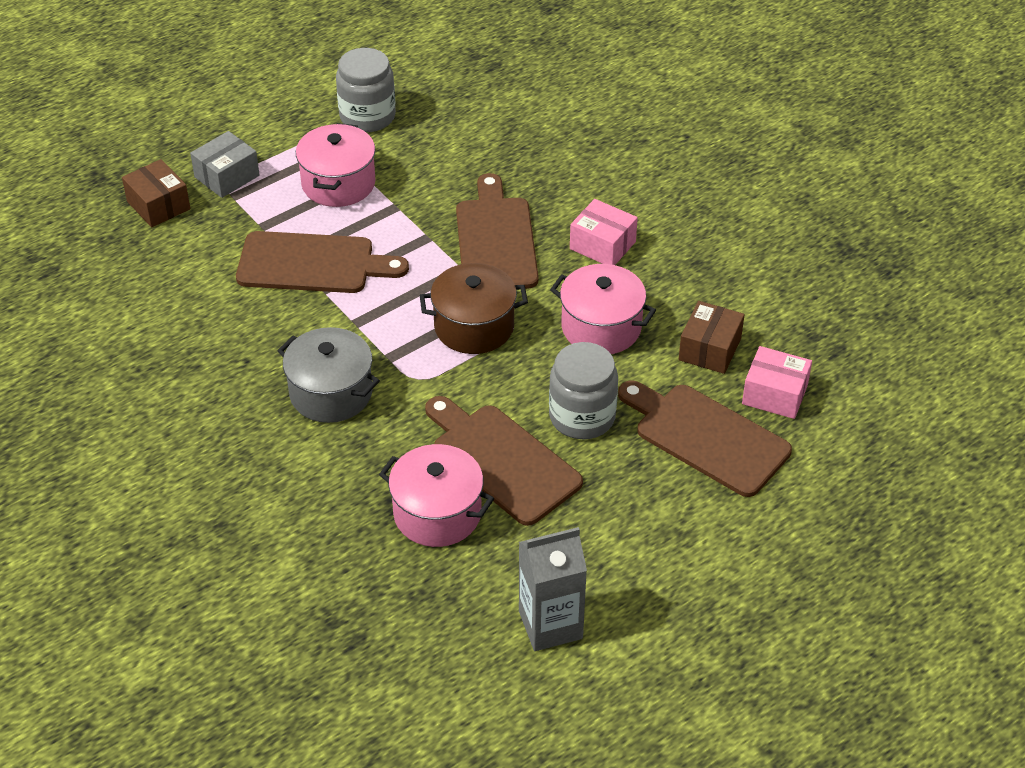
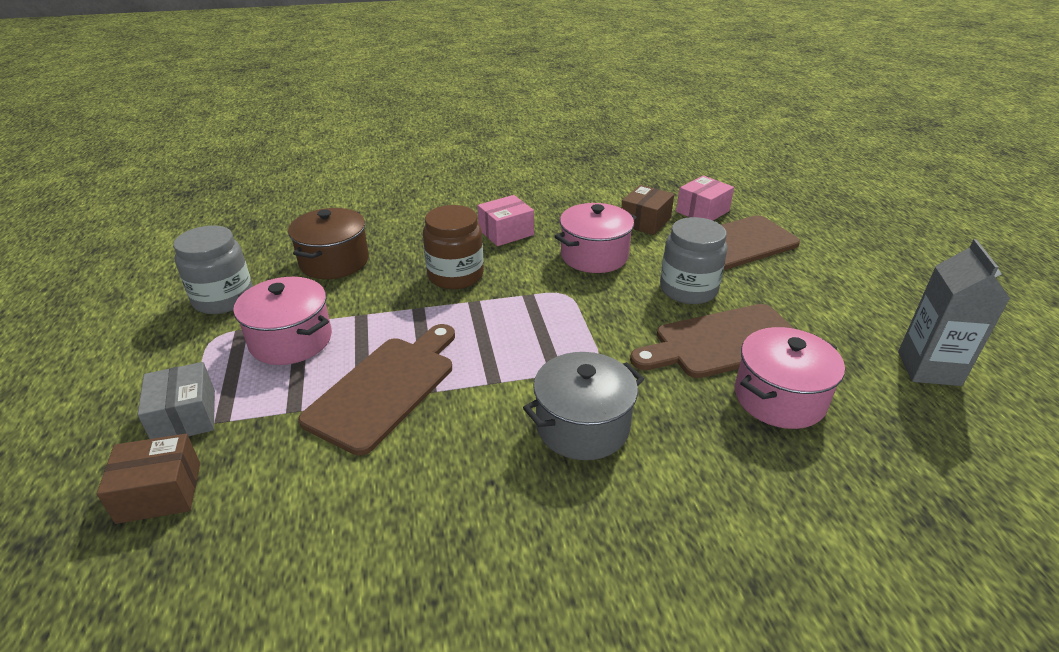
camera: 65 degrees left, 10 degrees down
(474, 326) = (550, 313): brown pot -> brown pot (334, 261)
(496, 240) = (455, 275): brown cutting board -> brown jar
(709, 349) = (645, 221): brown box -> brown box turned 75 degrees clockwise

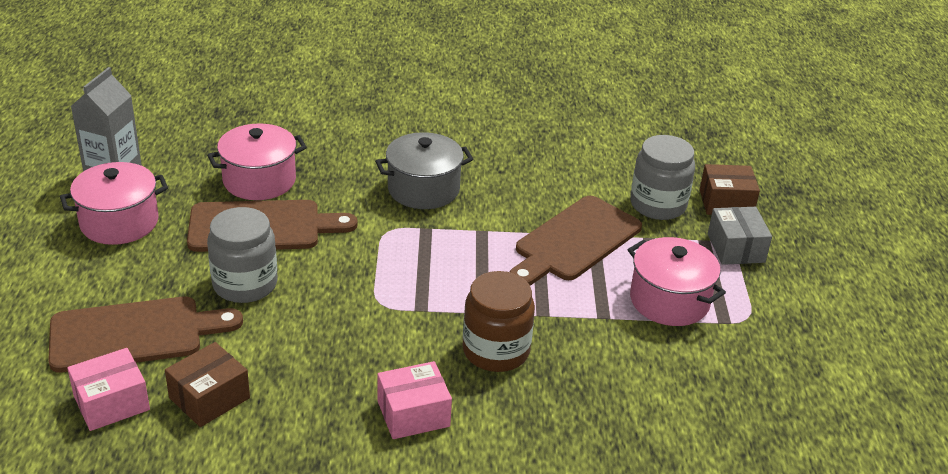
camera: 170 degrees left, 0 degrees up
(223, 299) = (762, 366): grey jar -> grey jar (658, 205)
(334, 261) = (646, 402): brown pot -> none
(594, 256) = (318, 349): pink pot -> pink pot (119, 222)

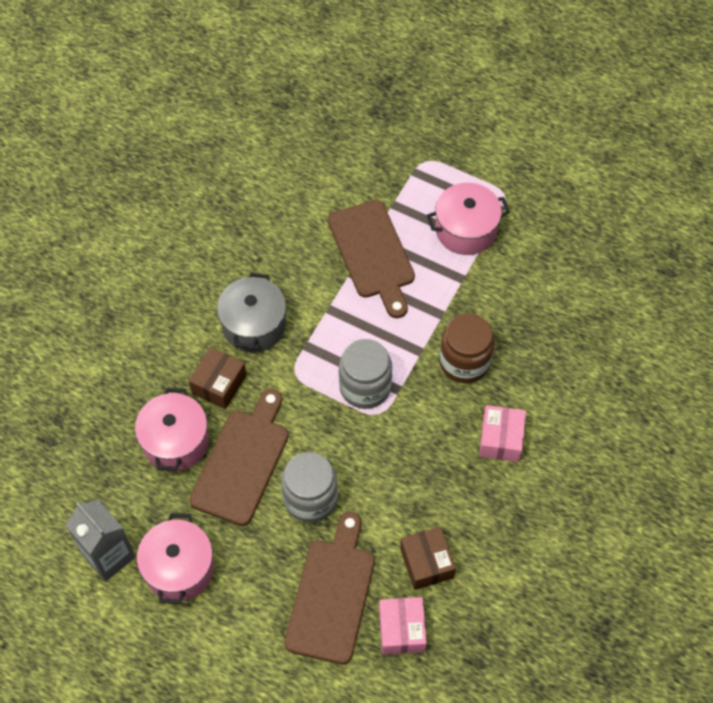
camera: 60 degrees left, 25 degrees up
(658, 205) = (358, 177): grey jar -> grey jar (365, 387)
(726, 202) = (379, 132): brown box -> brown box (219, 384)
(736, 248) = (432, 157): grey box -> none

